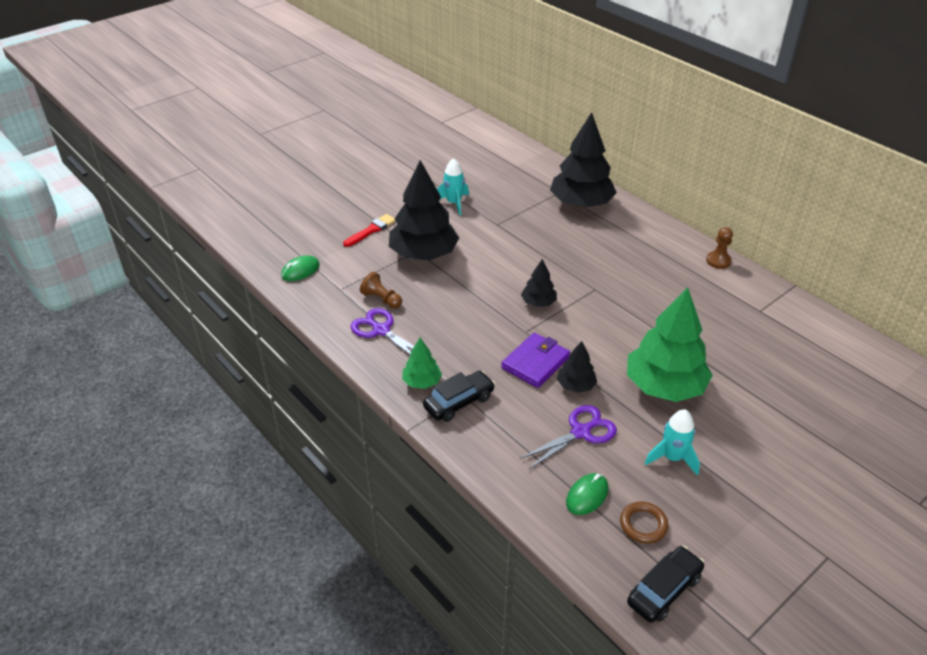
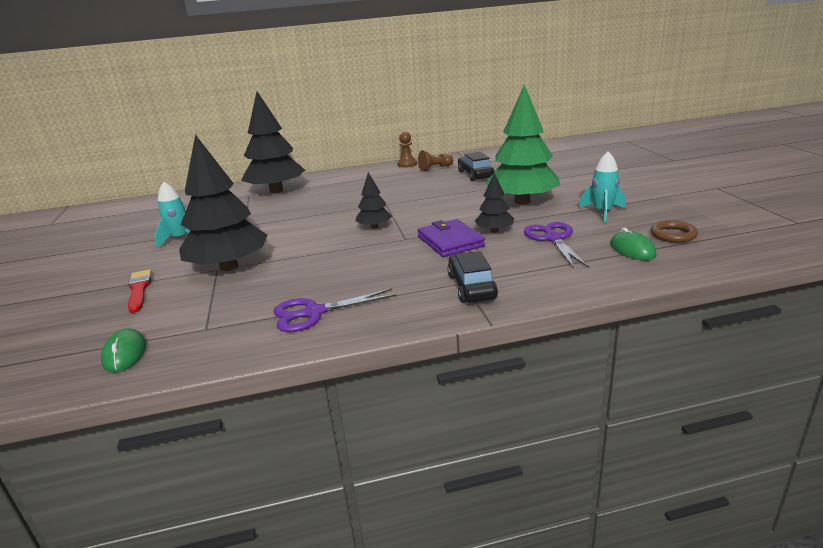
camera: 60 degrees left, 15 degrees down
(382, 299) = (263, 303): brown pawn -> brown pawn (435, 168)
(422, 382) = (422, 302): green tree -> none
(664, 590) = (748, 240): black car -> black car (475, 175)

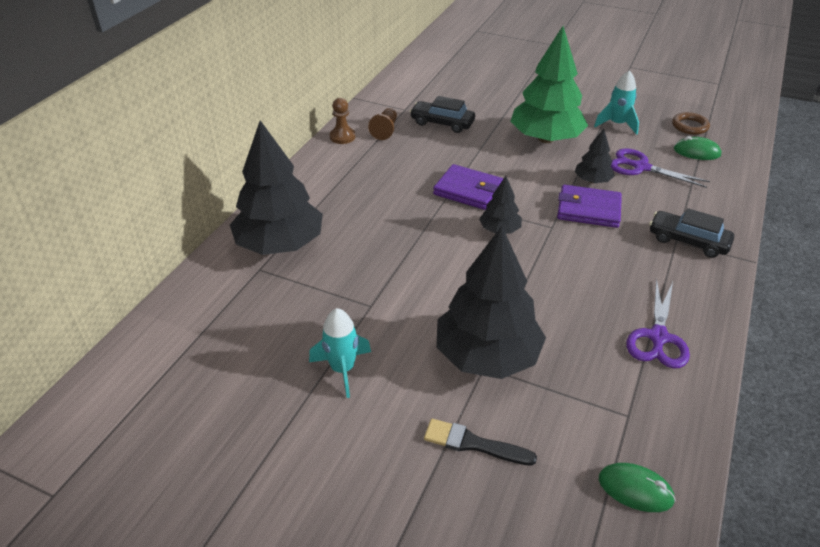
camera: 55 degrees left, 15 degrees up
(139, 290) = (474, 444): red brush -> black brush
(407, 205) = (468, 190): none -> purple wallet

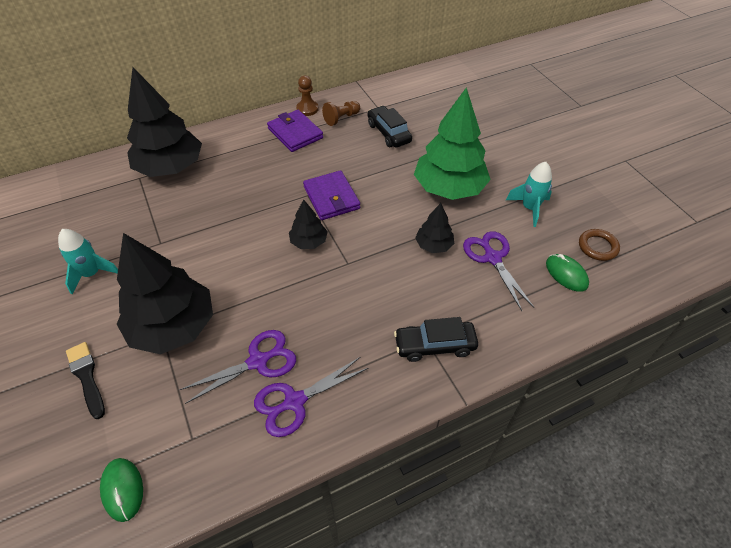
camera: 40 degrees right, 10 degrees up
(588, 209) = (395, 267): purple wallet -> purple wallet (295, 133)
(592, 332) = (258, 361): none -> purple scissors
(688, 241) = (435, 345): black car -> black car turned 75 degrees counterclockwise

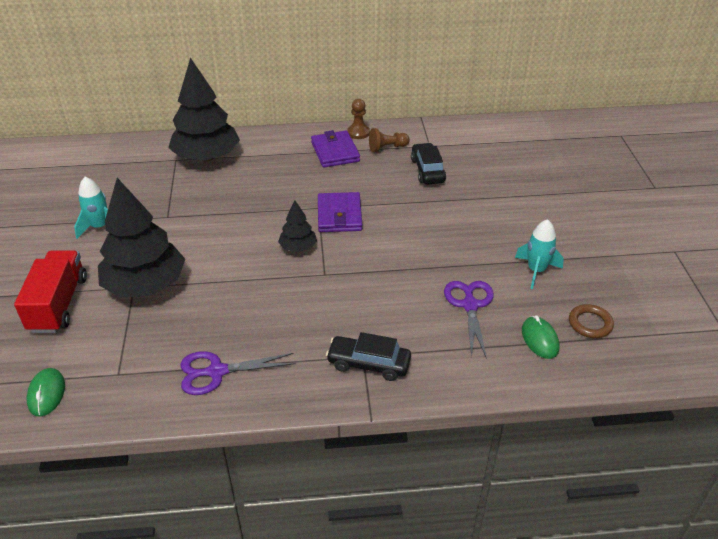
camera: 20 degrees right, 10 degrees down
(87, 377) = (59, 304): black brush -> red truck
(258, 361) = (202, 332): purple scissors -> none
(434, 245) = (416, 279): black tree -> none
(449, 188) = (461, 233): green tree -> none

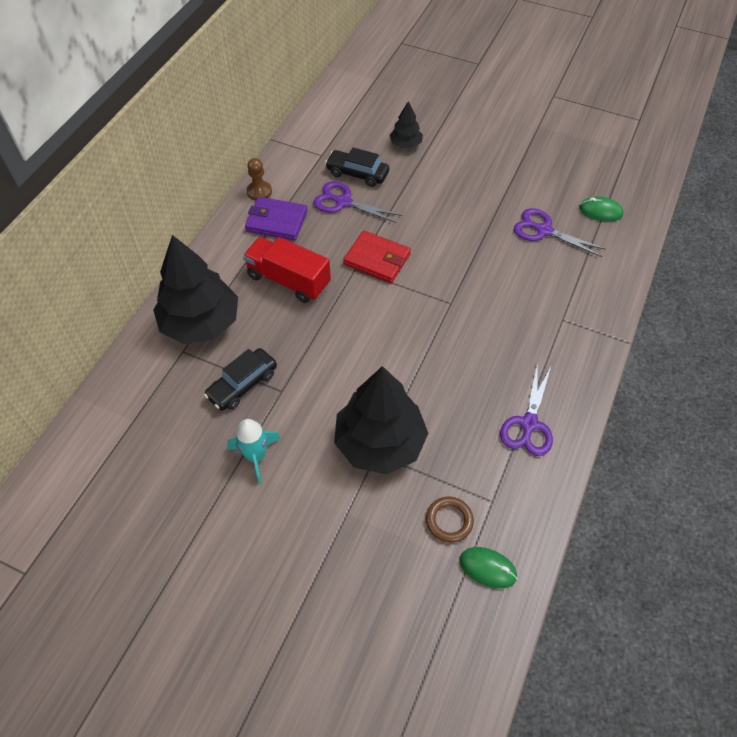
camera: 60 degrees left, 15 degrees up
(59, 304) = (362, 527): red truck -> red truck (288, 280)
(298, 247) = (402, 306): black tree -> black tree (405, 144)
(339, 215) = (377, 259): purple wallet -> red wallet
(368, 364) = (573, 319): black car -> black car (242, 384)
(387, 148) = (301, 183): brown pawn -> none
(387, 175) = (343, 202): none -> purple scissors
(536, 271) = (529, 175): turquoise rocket -> none
(590, 324) = (599, 178): brown ring -> brown ring (449, 521)

